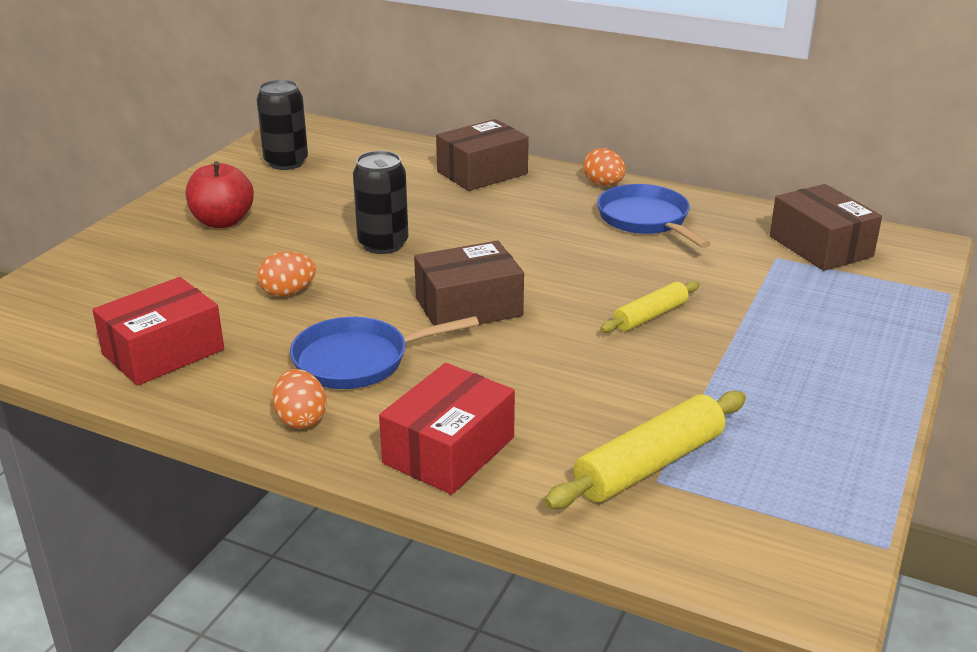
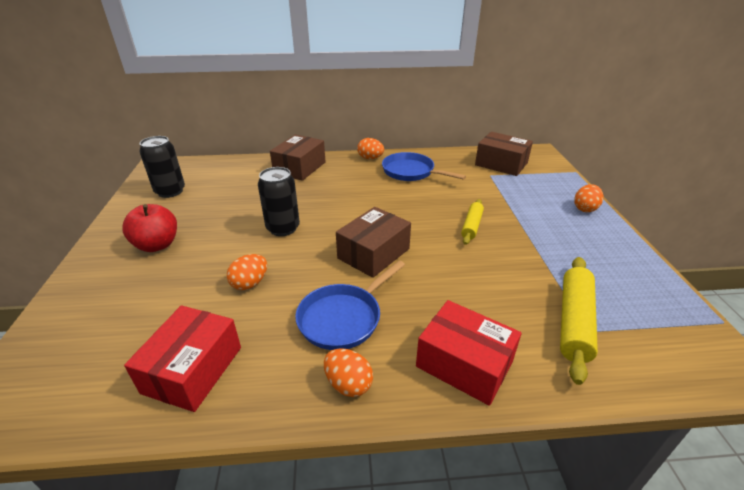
camera: 30 degrees left, 5 degrees up
(449, 450) = (464, 364): red box -> red box turned 60 degrees counterclockwise
(880, 348) = (585, 208): none -> orange egg

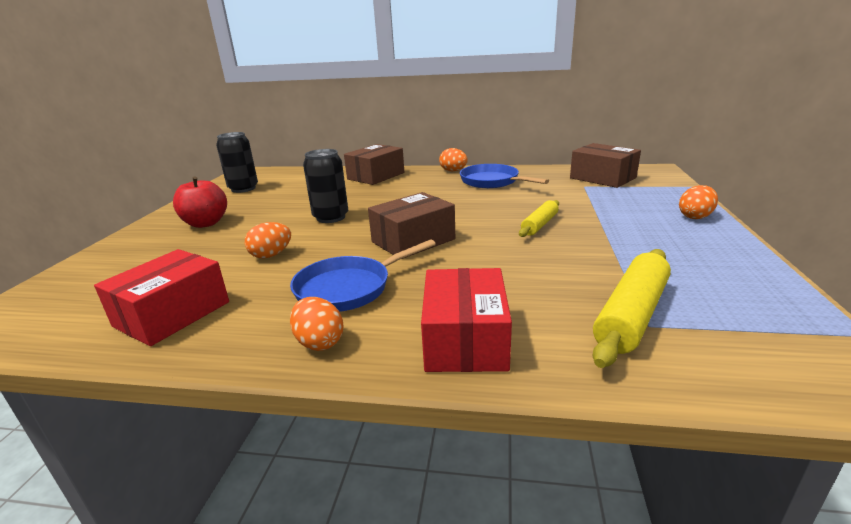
camera: 15 degrees right, 10 degrees down
(464, 364) = (465, 339): red box -> red box turned 45 degrees clockwise

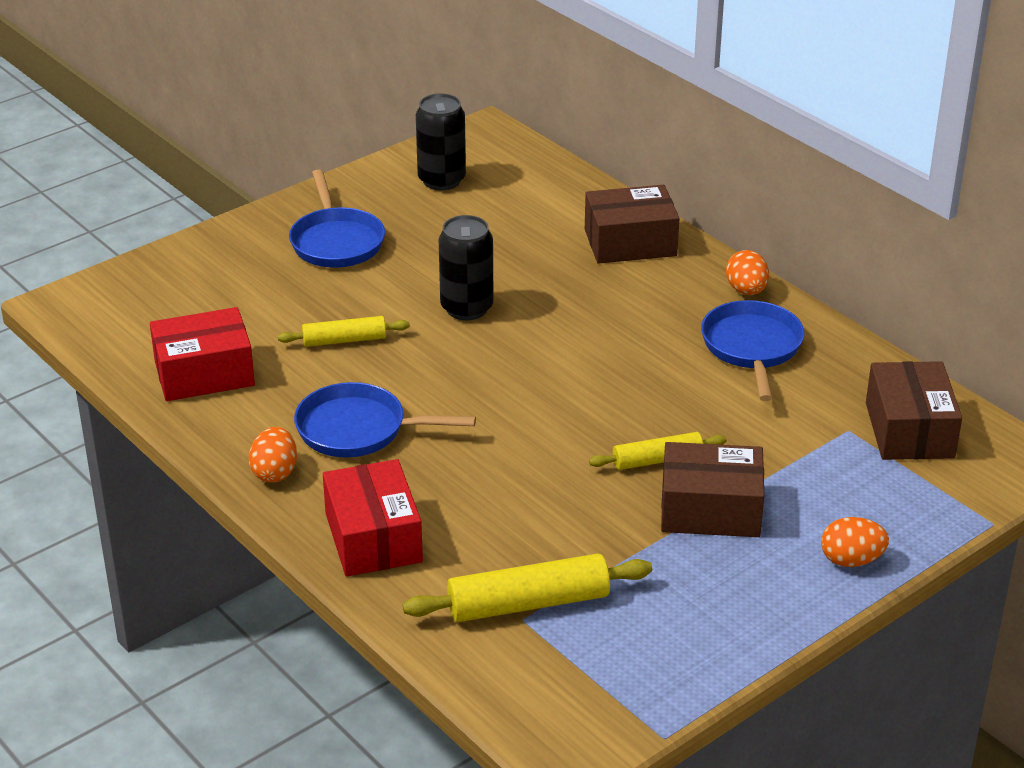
camera: 40 degrees right, 10 degrees up
(206, 223) = (336, 241): red apple -> blue pan
(271, 255) = (344, 340): orange egg -> yellow rolling pin
(413, 240) = (495, 401): brown box -> brown box (710, 510)
(465, 339) = (373, 538): red box -> red box turned 60 degrees counterclockwise

